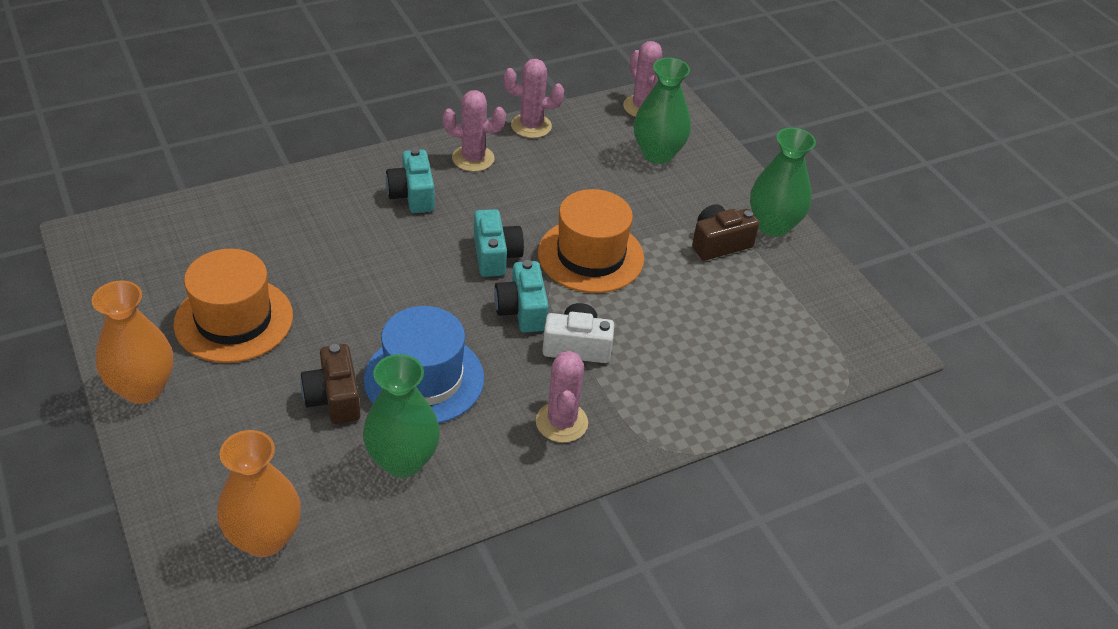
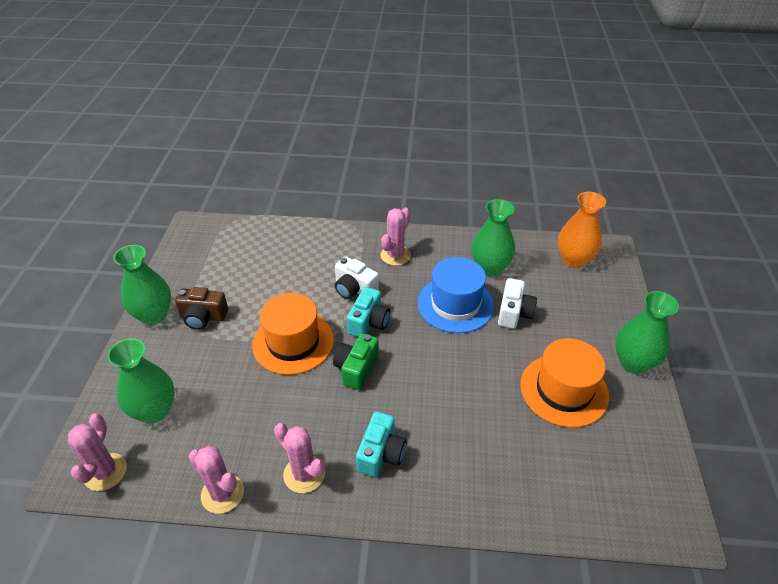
camera: 145 degrees left, 0 degrees up
(143, 388) = (633, 363): orange vase -> green vase
(334, 398) = (514, 313): brown camera -> white camera
(495, 256) = (356, 368): turquoise camera -> green camera

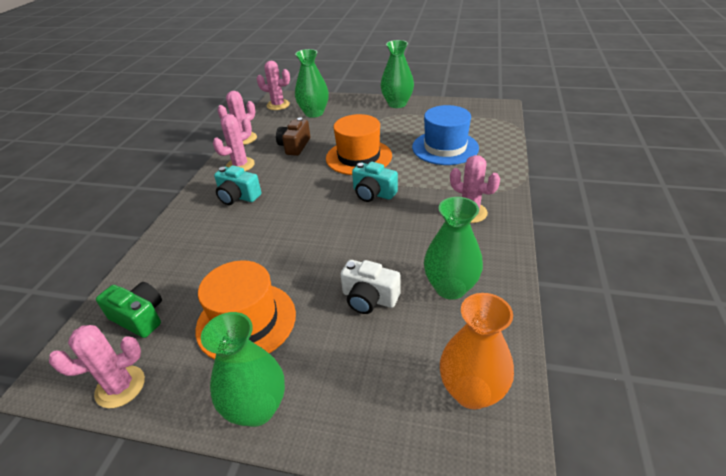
camera: 100 degrees right, 5 degrees down
(203, 317) = (392, 120): brown camera -> brown camera (294, 146)
(354, 289) = (418, 186): white camera -> none
(356, 368) = (322, 186): green camera -> green camera (139, 317)
(455, 304) = (390, 251): blue hat -> blue hat (445, 147)
(660, 462) = (120, 387): none -> pink cactus

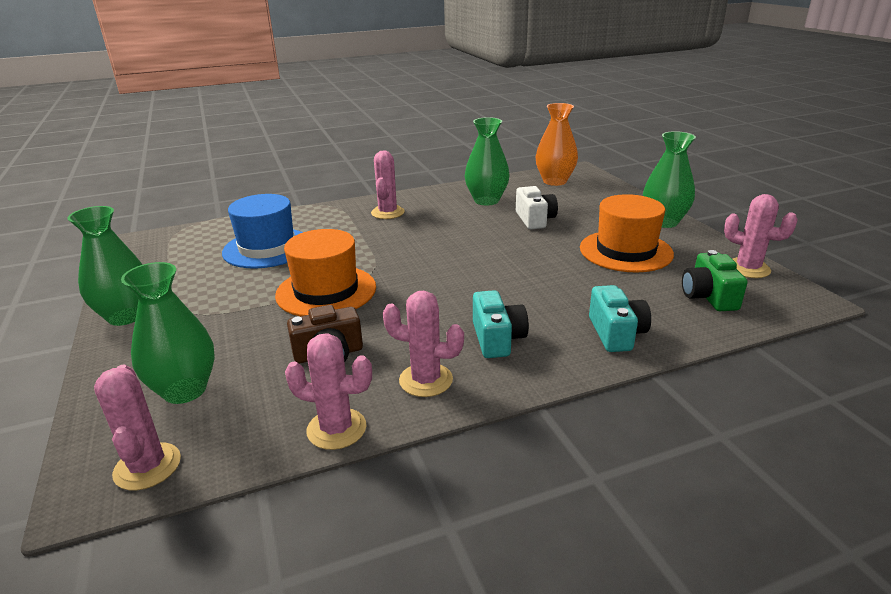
camera: 125 degrees left, 10 degrees down
(373, 193) = (399, 258): turquoise camera -> turquoise camera (616, 333)

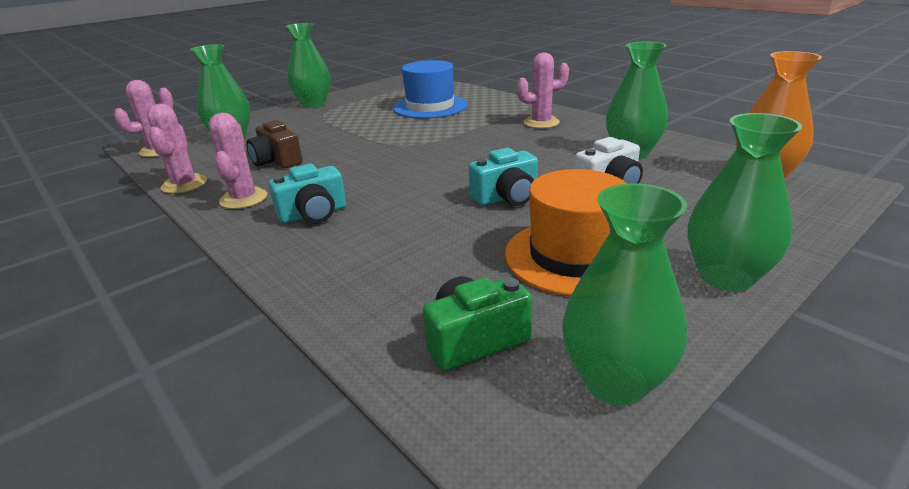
camera: 70 degrees right, 0 degrees up
(326, 291) = (371, 138): orange hat -> none
(616, 333) = (341, 274): turquoise camera -> turquoise camera (506, 197)
(747, 268) = (615, 381): pink cactus -> green vase

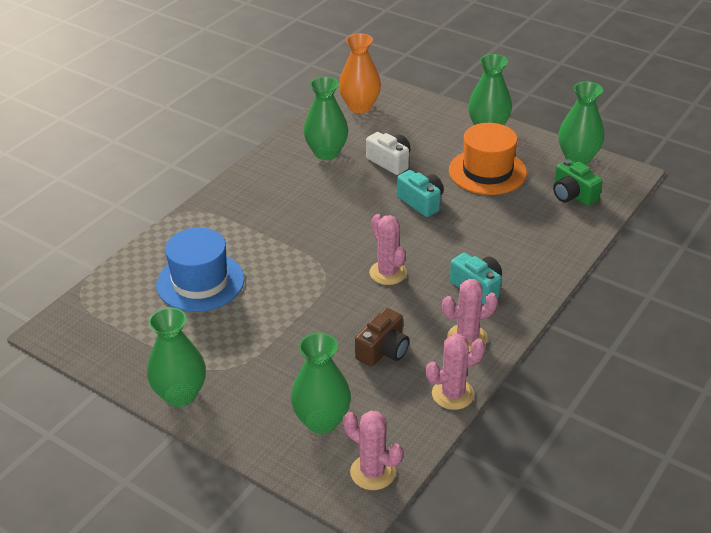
camera: 105 degrees left, 10 degrees up
(541, 123) = (256, 200): pink cactus -> pink cactus (388, 273)

